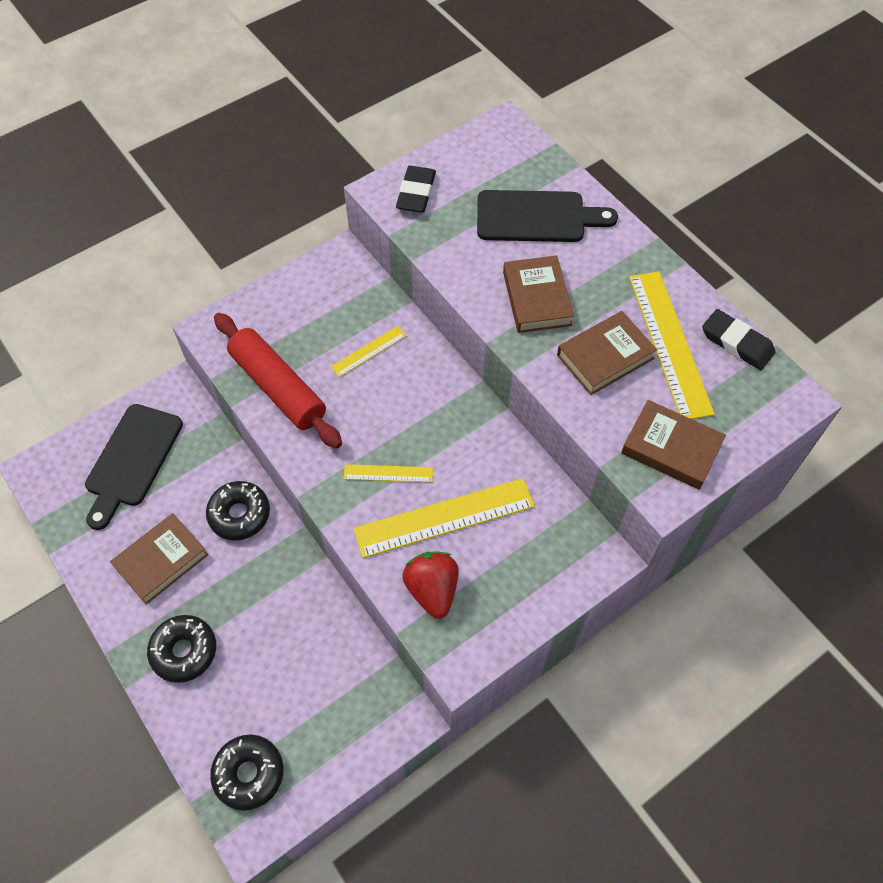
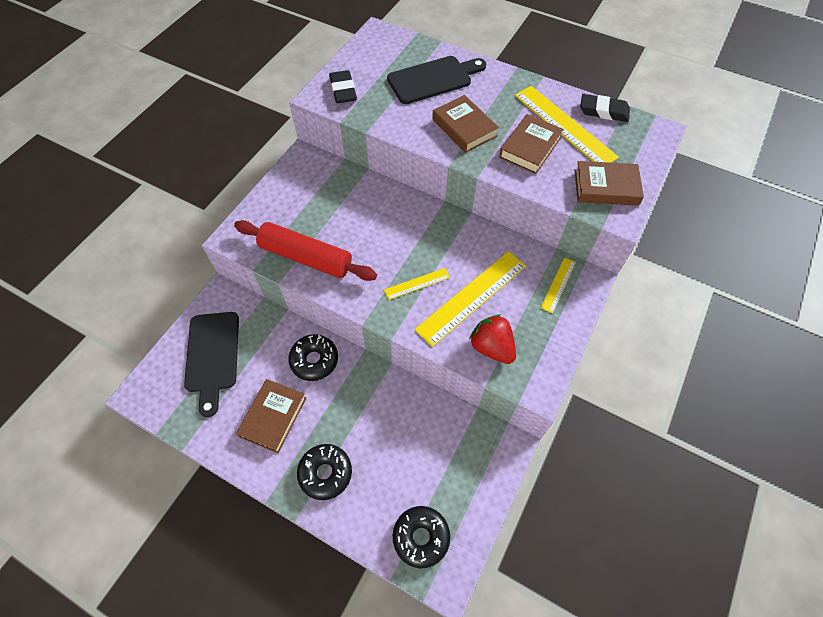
camera: 25 degrees left, 0 degrees up
(368, 351) = (357, 210): yellow ruler -> yellow ruler (558, 284)

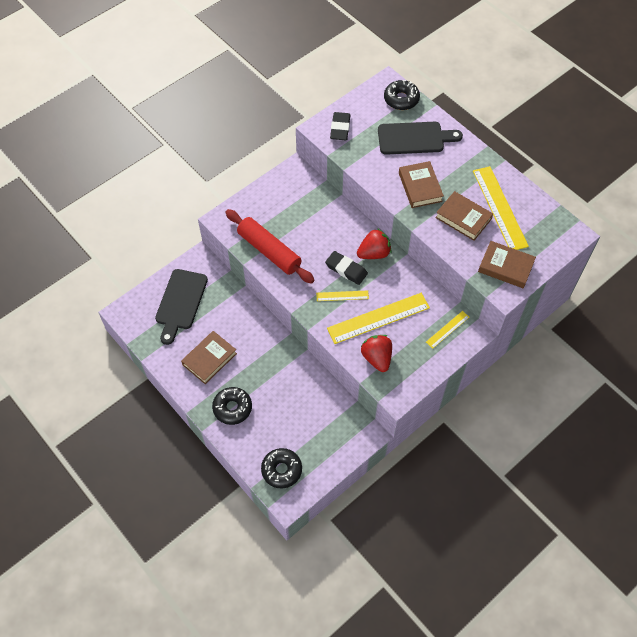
camera: 20 degrees right, 0 degrees up
(314, 360) = (251, 329): black donut -> black donut (401, 99)
(433, 223) = (374, 253): none -> red strawberry
(530, 147) = (463, 218): brown book -> brown book turned 75 degrees clockwise
(603, 111) = (538, 205): black eraser -> black eraser (346, 269)

